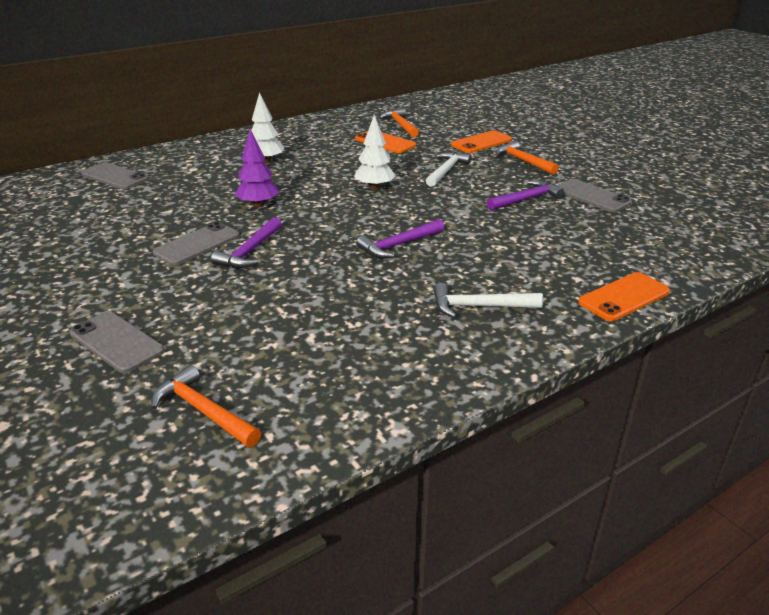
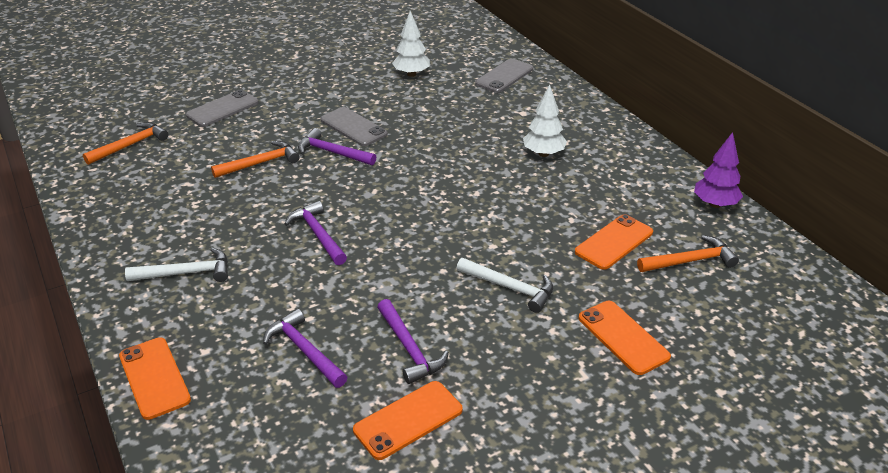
camera: 95 degrees right, 5 degrees up
(258, 205) = (427, 153): purple tree -> purple tree (715, 204)
(374, 188) = (461, 226): white tree -> white tree (411, 74)
(479, 306) = (186, 273): white hammer -> white hammer turned 75 degrees clockwise
(523, 161) = (546, 371): orange hammer -> orange hammer (260, 163)
(550, 235) = (304, 350): none -> purple hammer
(592, 196) = (408, 420): grey phone -> orange phone

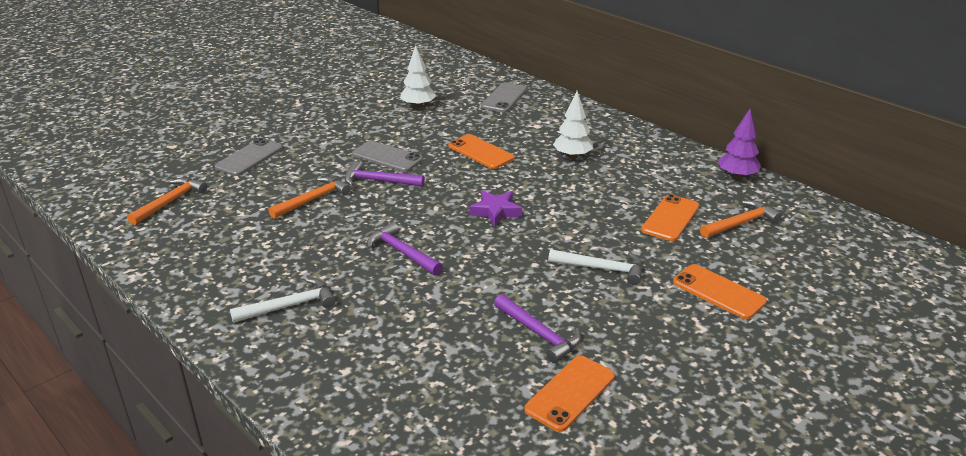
camera: 15 degrees left, 5 degrees down
(154, 378) = (307, 403): orange phone -> orange phone (481, 152)
(304, 350) = (442, 353): purple hammer -> none
(432, 204) = (495, 211): none -> purple star

